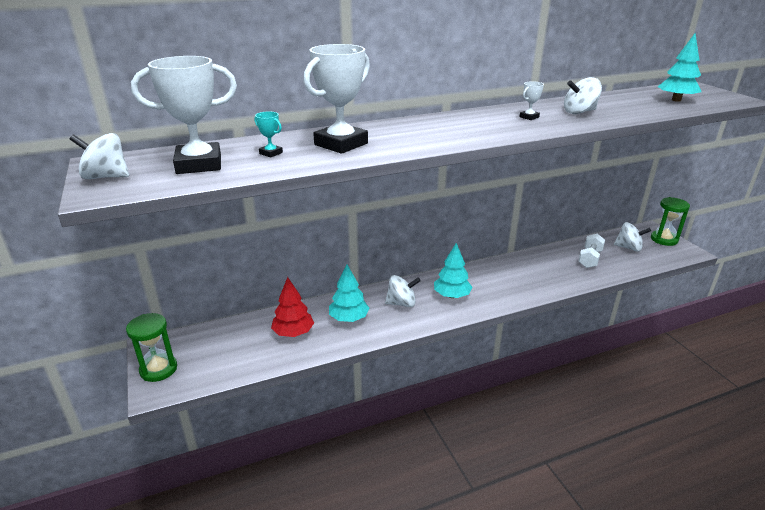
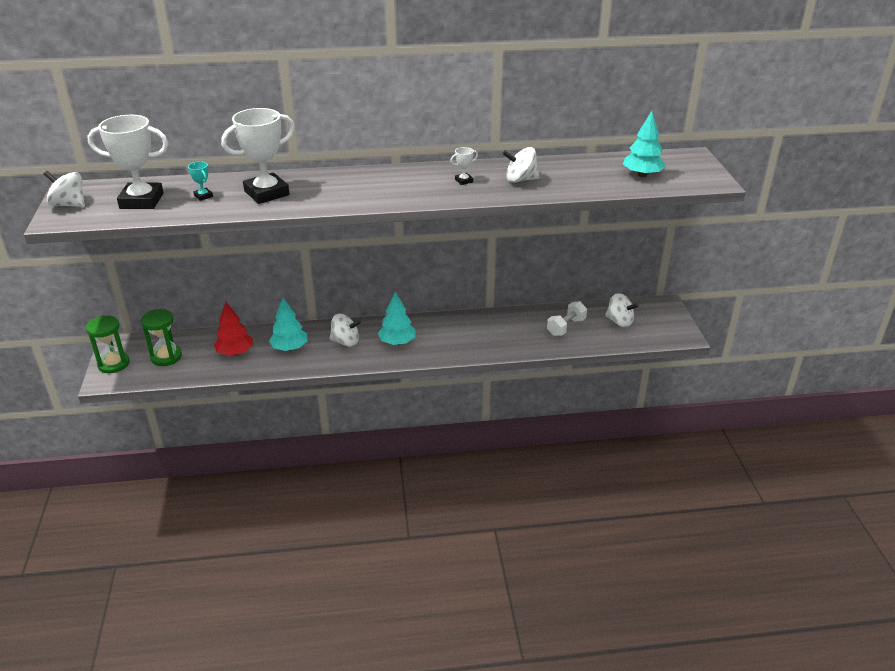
camera: 15 degrees right, 5 degrees up
(664, 239) = (668, 318): green hourglass -> green hourglass (166, 357)

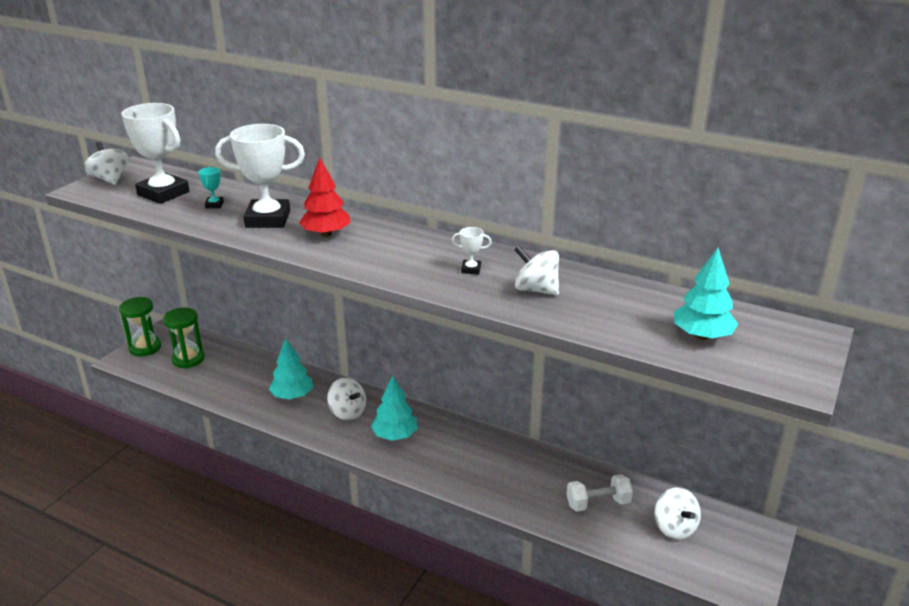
camera: 35 degrees right, 5 degrees down
(235, 352) = (244, 379): red tree -> red tree (326, 234)

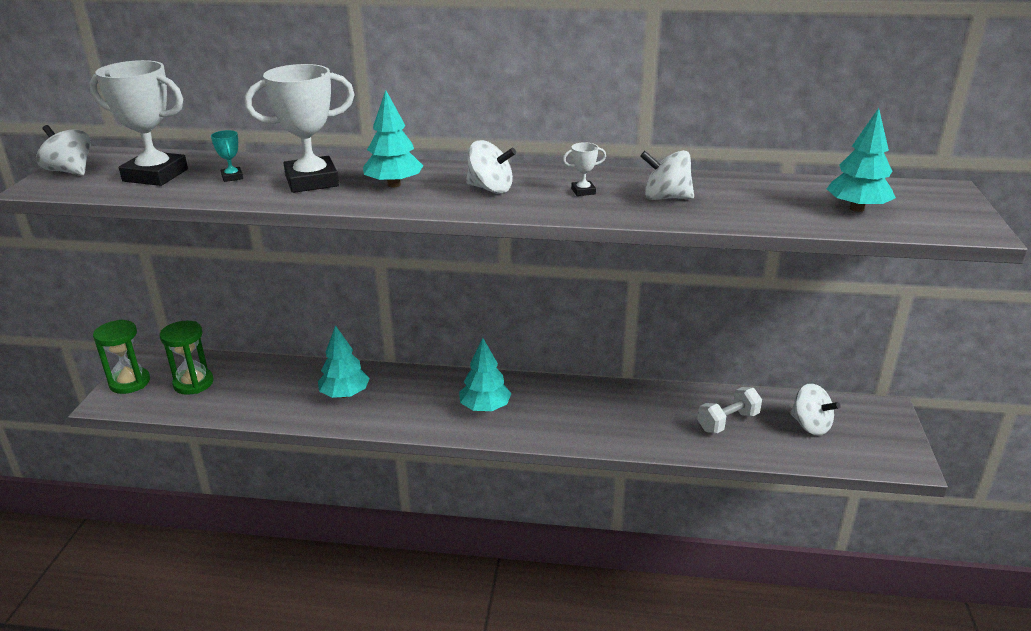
camera: 20 degrees left, 0 degrees up
(326, 234) = (394, 184): red tree -> turquoise tree
(347, 412) = (418, 397): white spinning top -> white spinning top (490, 189)

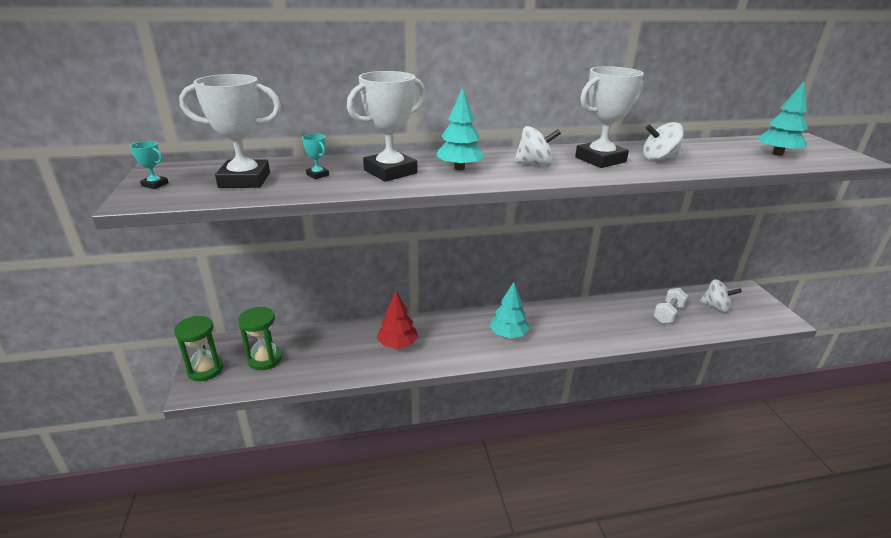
camera: 20 degrees left, 0 degrees up
(70, 171) = (155, 184): white spinning top -> turquoise trophy
(345, 394) = (397, 344): turquoise tree -> red tree
(583, 191) = (600, 159): white trophy -> white trophy, size x2.41

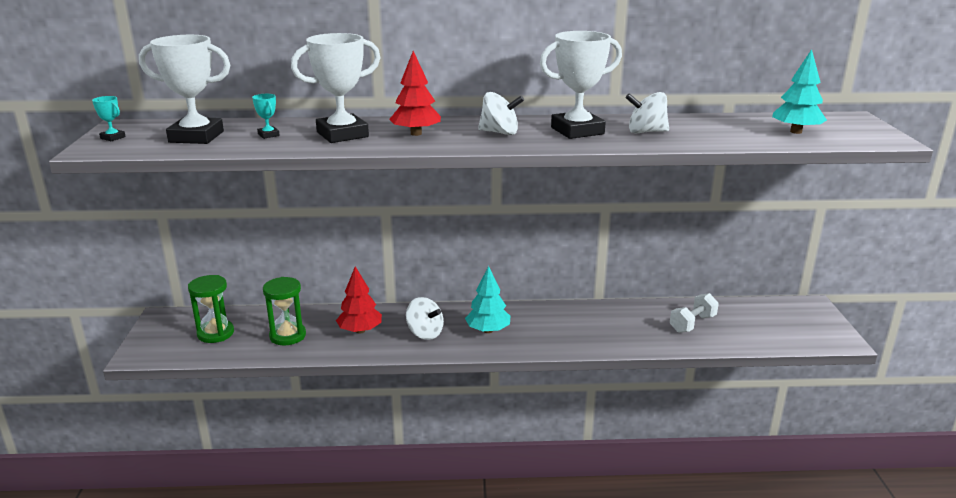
camera: 10 degrees right, 5 degrees down
(205, 369) = (154, 338): green hourglass -> green hourglass (287, 336)
(459, 168) = (416, 133): turquoise tree -> red tree
(715, 307) = (758, 321): white spinning top -> white spinning top (425, 333)

